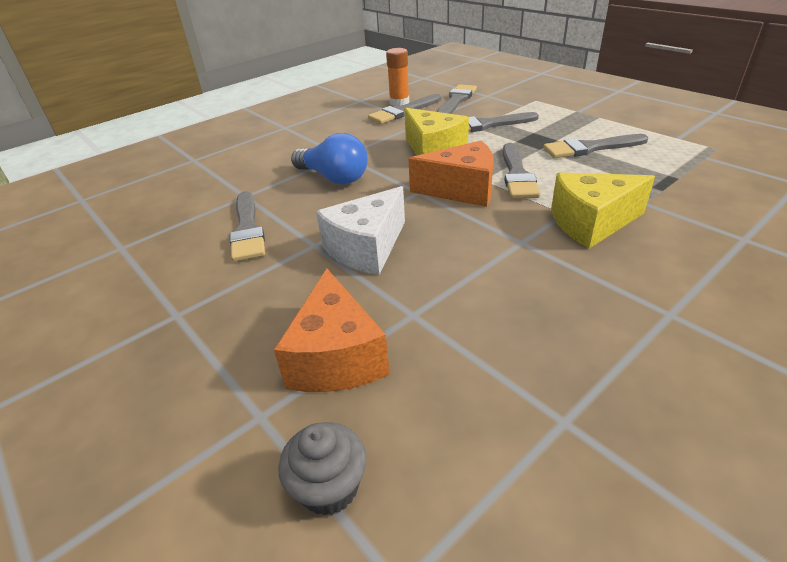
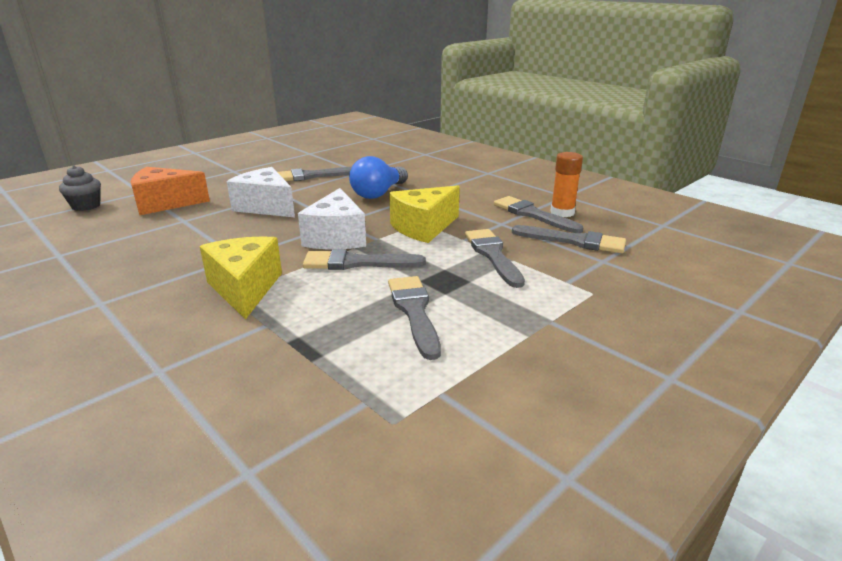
camera: 85 degrees right, 10 degrees down
(461, 190) = (336, 237): orange cheese -> white cheese

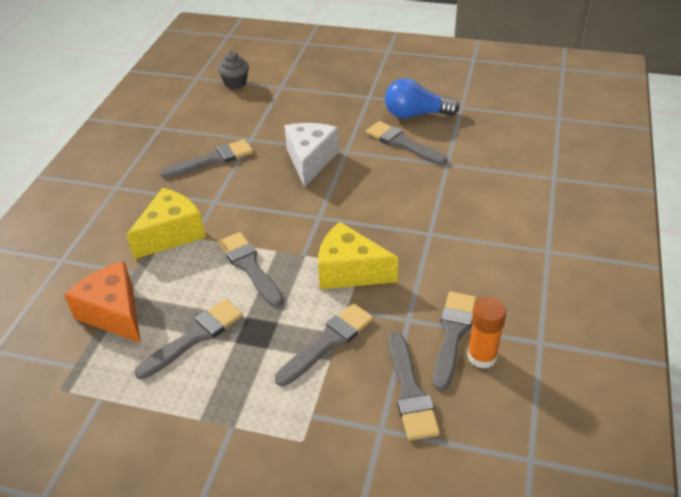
camera: 60 degrees right, 15 degrees up
(165, 203) = (270, 111): orange cheese -> orange cheese (114, 313)
(174, 242) = (212, 160): none -> grey brush
(336, 237) = (285, 231): white cheese -> none
(379, 193) = (402, 205): blue light bulb -> blue light bulb (416, 114)

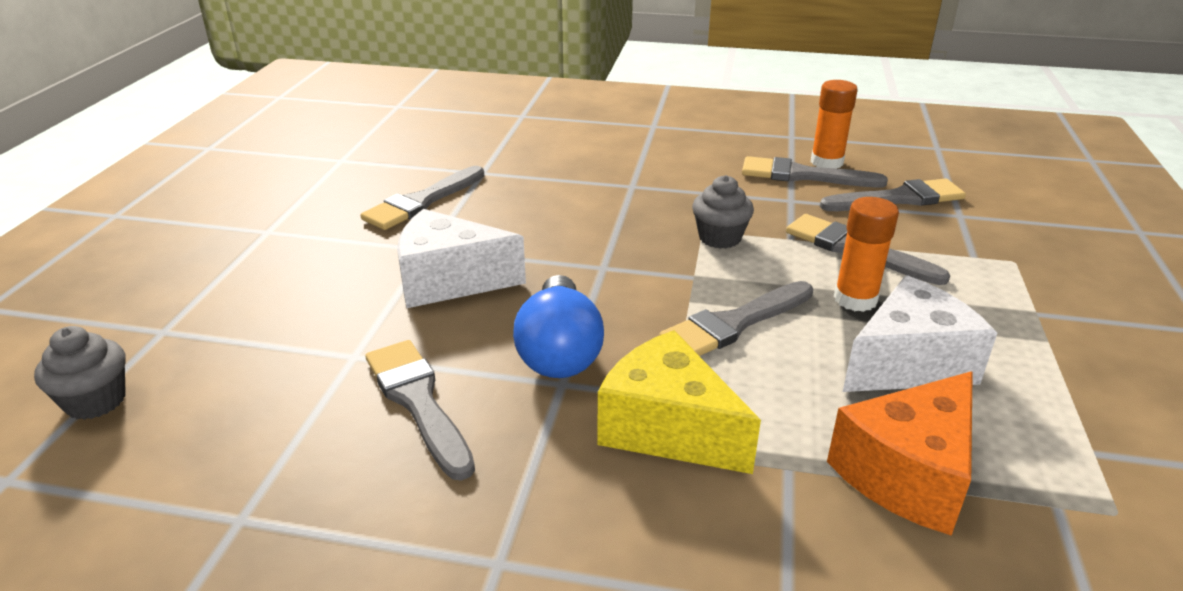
camera: 95 degrees left, 10 degrees down
(194, 337) = (908, 364): grey brush -> white cheese
(265, 327) = (855, 299): none -> orange glue stick
(349, 271) = (719, 238): yellow cheese -> grey cupcake
(416, 114) = (346, 191): blue light bulb -> blue light bulb (559, 350)

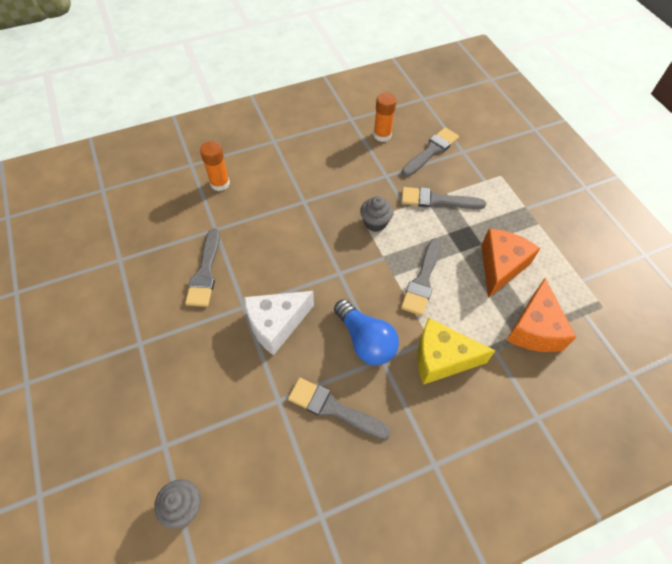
camera: 35 degrees left, 25 degrees up
(803, 175) = (378, 152): grey brush -> none
(855, 299) = (458, 236): orange glue stick -> orange glue stick (220, 183)
(908, 364) = (500, 266): white cheese -> orange cheese

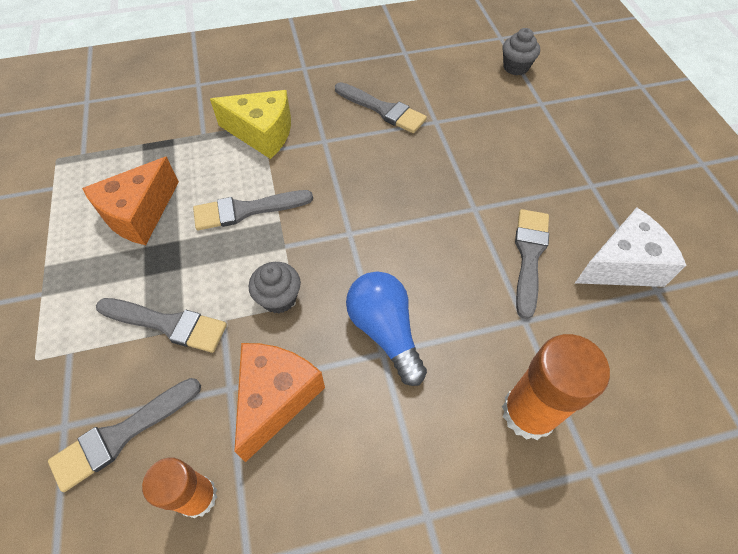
camera: 170 degrees left, 0 degrees up
(220, 183) = (528, 412): orange glue stick -> orange glue stick, size x1.51
(276, 324) = (435, 184): white cheese -> white cheese (622, 265)
(365, 340) = (336, 158): blue light bulb -> blue light bulb (385, 331)
(422, 280) = (246, 210): grey brush -> grey brush turned 135 degrees counterclockwise
(534, 329) = (148, 147): orange cheese -> orange cheese (276, 398)

